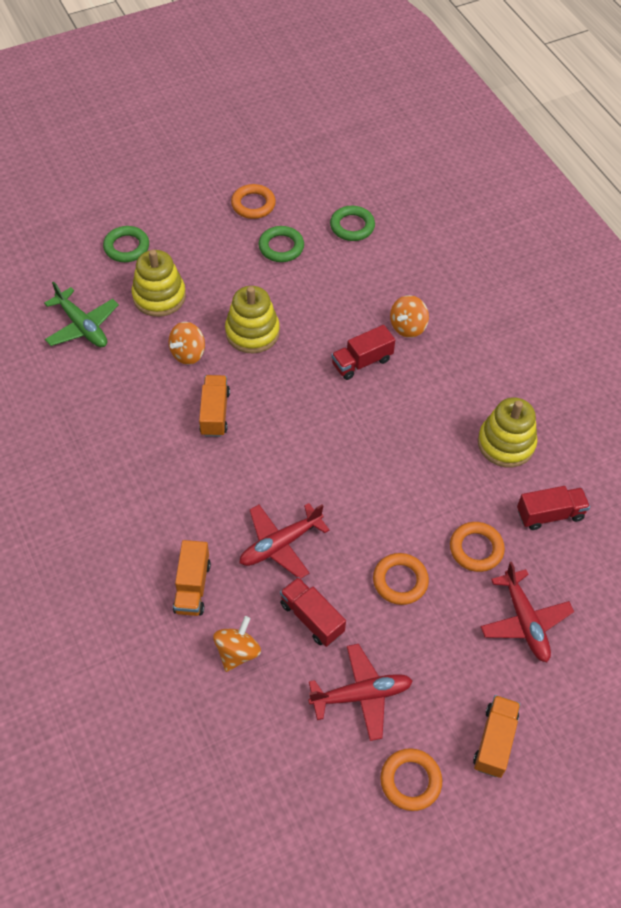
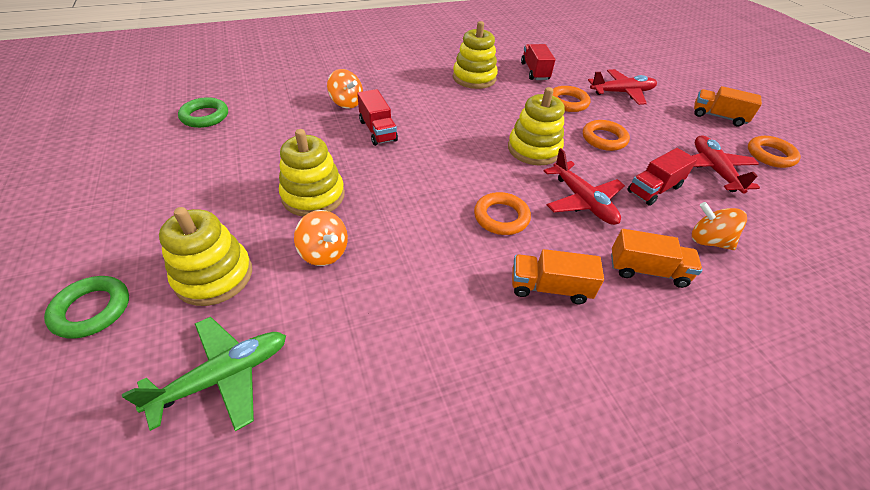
camera: 85 degrees left, 10 degrees down
(214, 413) = (419, 235): orange truck -> orange truck (549, 288)
(253, 204) = (116, 178): orange ring -> orange ring (501, 217)
(281, 247) = (200, 163): green ring -> none
(361, 505) = (534, 149): none -> yellow stacking toy

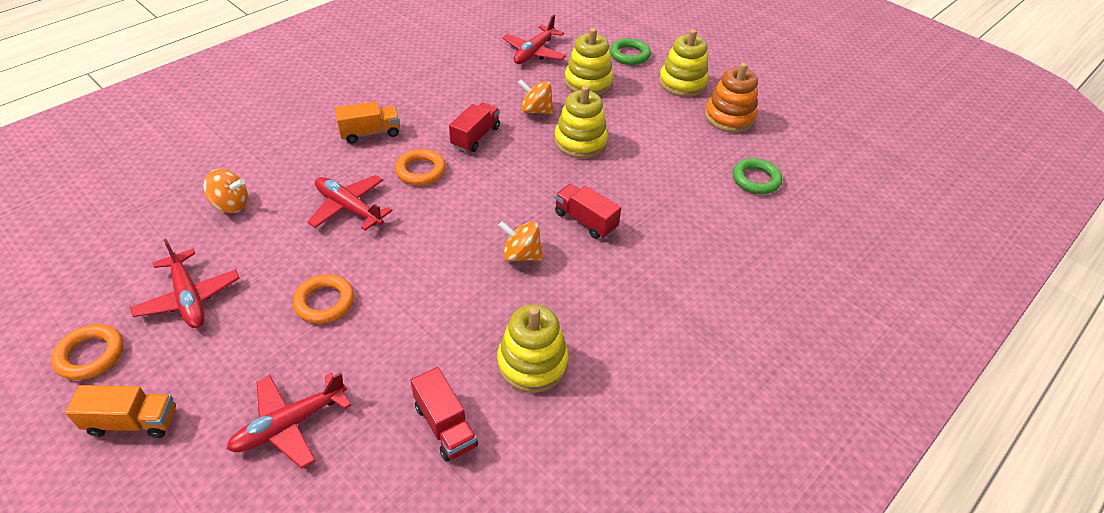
camera: 155 degrees right, 0 degrees up
(130, 172) = (729, 117): none -> orange stacking toy
(224, 376) = (534, 52): green plane -> red plane
(346, 103) = (651, 247): orange spinning top -> orange spinning top (521, 255)
(534, 149) = (409, 254): yellow stacking toy -> yellow stacking toy (682, 83)
(568, 102) = (378, 360): orange ring -> none
(647, 270) = (293, 164): orange truck -> none
(654, 189) = (271, 245): red truck -> red truck (475, 137)

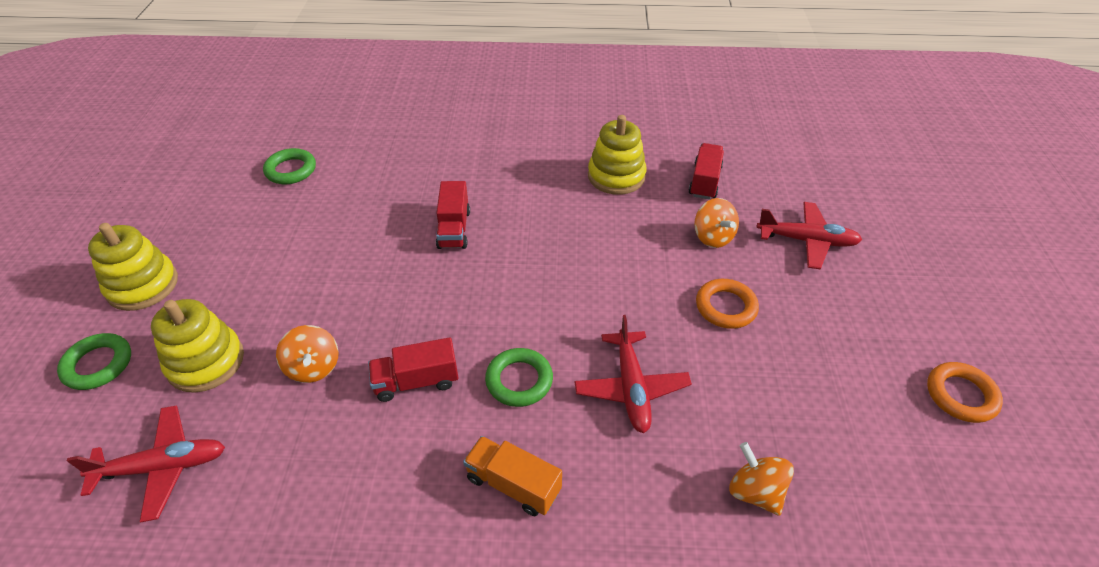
camera: 130 degrees left, 0 degrees up
(133, 421) = (928, 313): orange truck -> none
(189, 298) = (849, 394): red plane -> none
(420, 171) = (519, 380): orange ring -> green ring
(521, 255) = (536, 239): orange spinning top -> orange spinning top (712, 237)
(580, 142) = (340, 297): yellow stacking toy -> none
(729, 117) = (193, 224): orange stacking toy -> none

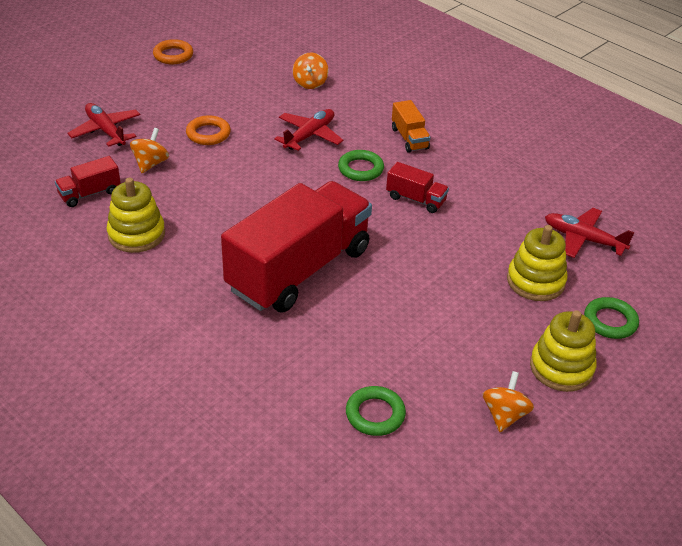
camera: 140 degrees left, 5 degrees down
(313, 367) = (469, 239): orange spinning top -> orange spinning top (504, 415)
(454, 229) = (299, 269): red truck -> red truck, size x2.43

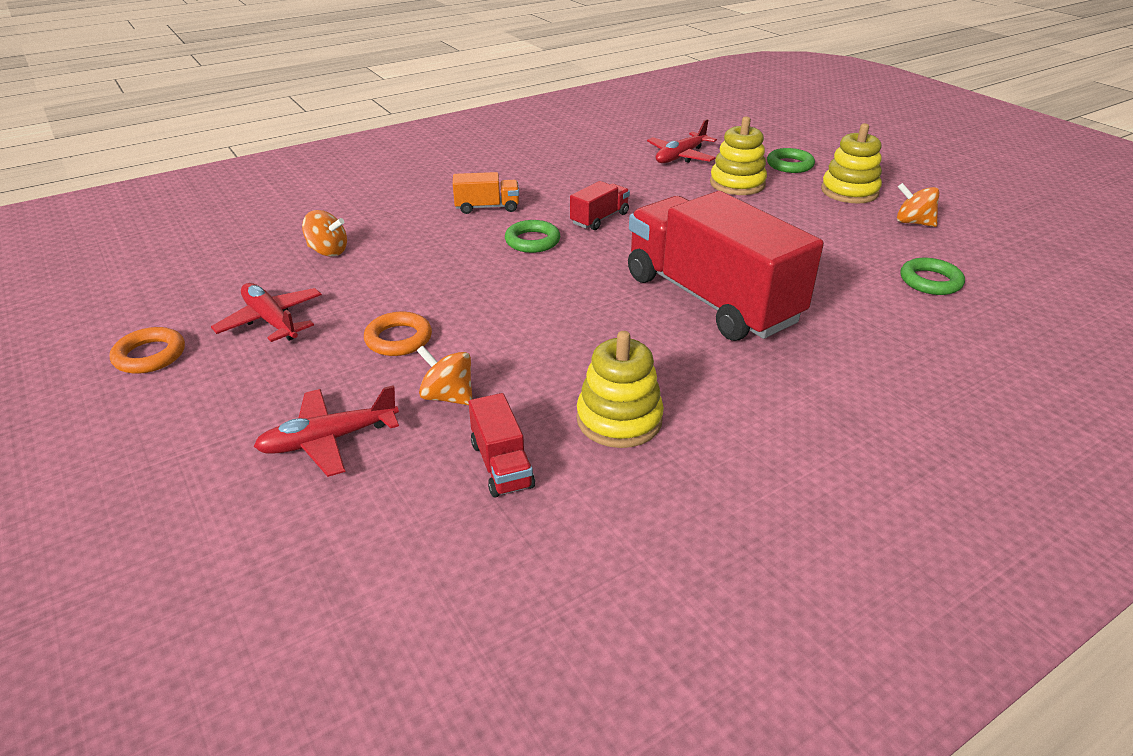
camera: 75 degrees left, 5 degrees down
(309, 135) = (447, 264): red plane -> red plane (271, 320)

